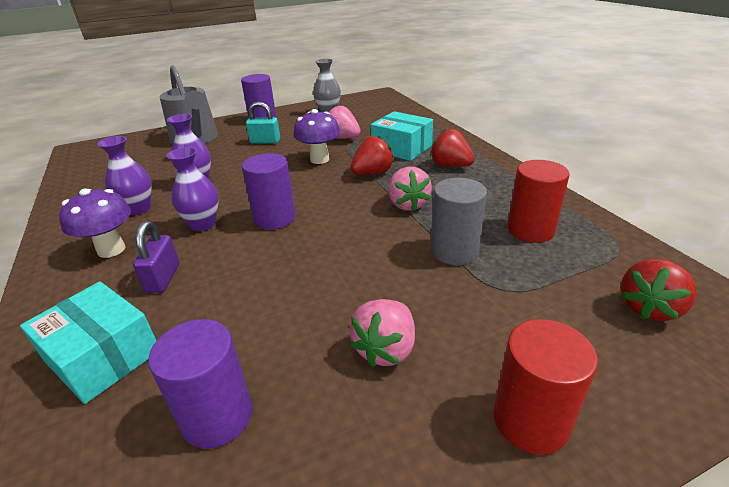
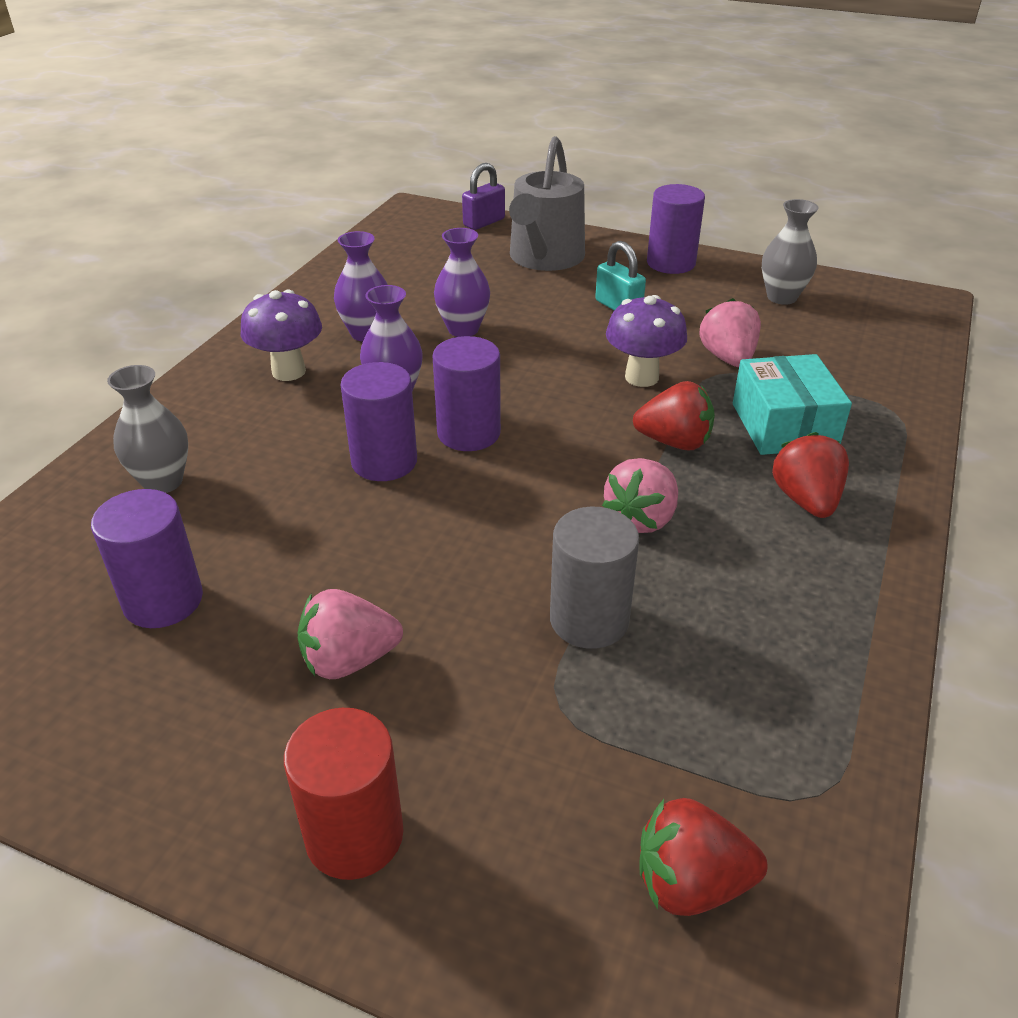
camera: 45 degrees right, 5 degrees up
(103, 356) = (163, 482): turquoise box -> grey vase
(163, 278) = (287, 435): purple padlock -> purple padlock (484, 222)
(248, 254) = (384, 461): none -> purple cylinder
(530, 230) = (737, 671): red cylinder -> none

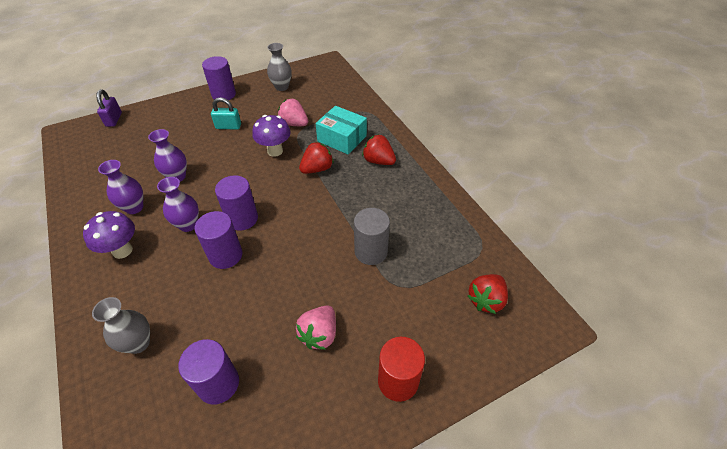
camera: 50 degrees left, 10 degrees up
(544, 258) = (168, 122): grey watering can -> none
(641, 518) = (342, 204): pink strawberry -> none

